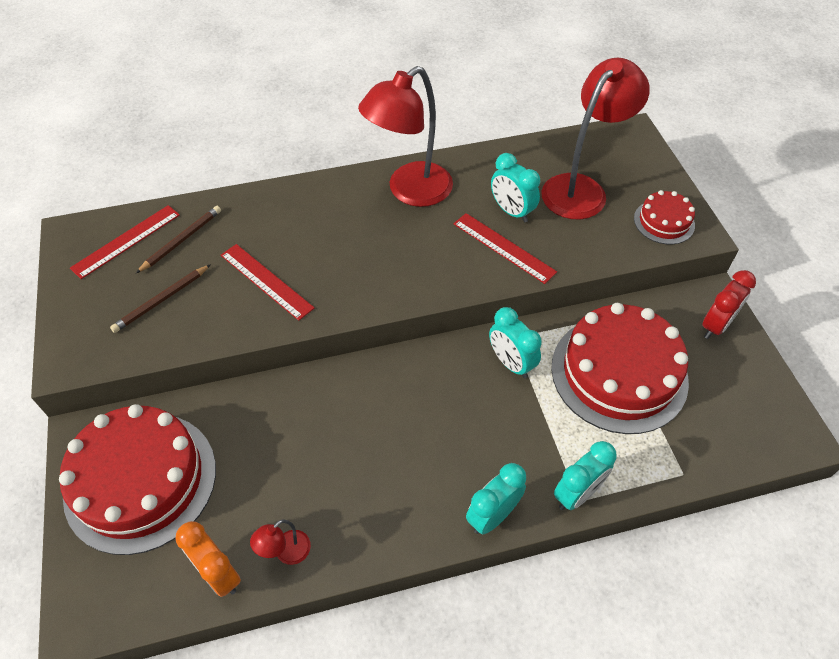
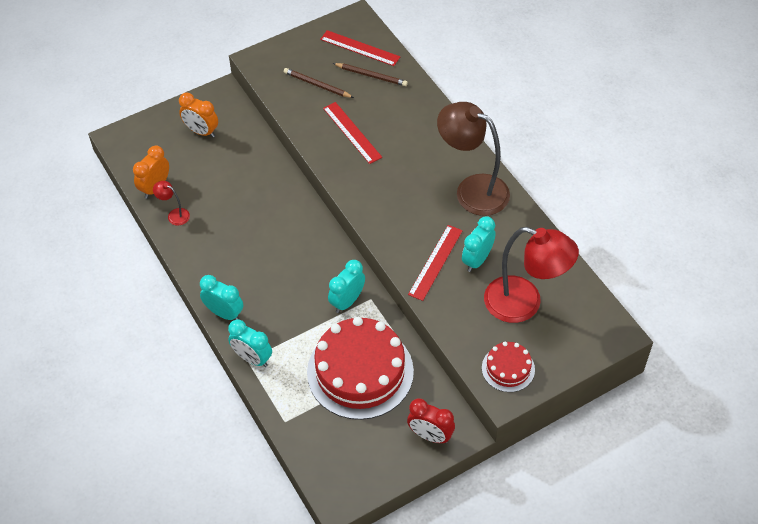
camera: 75 degrees right, 0 degrees up
(141, 481) = (201, 131): red cake -> orange clock
(266, 281) = (352, 132): red ruler -> red ruler turned 60 degrees counterclockwise
(410, 191) = (472, 190): red lamp -> brown lamp

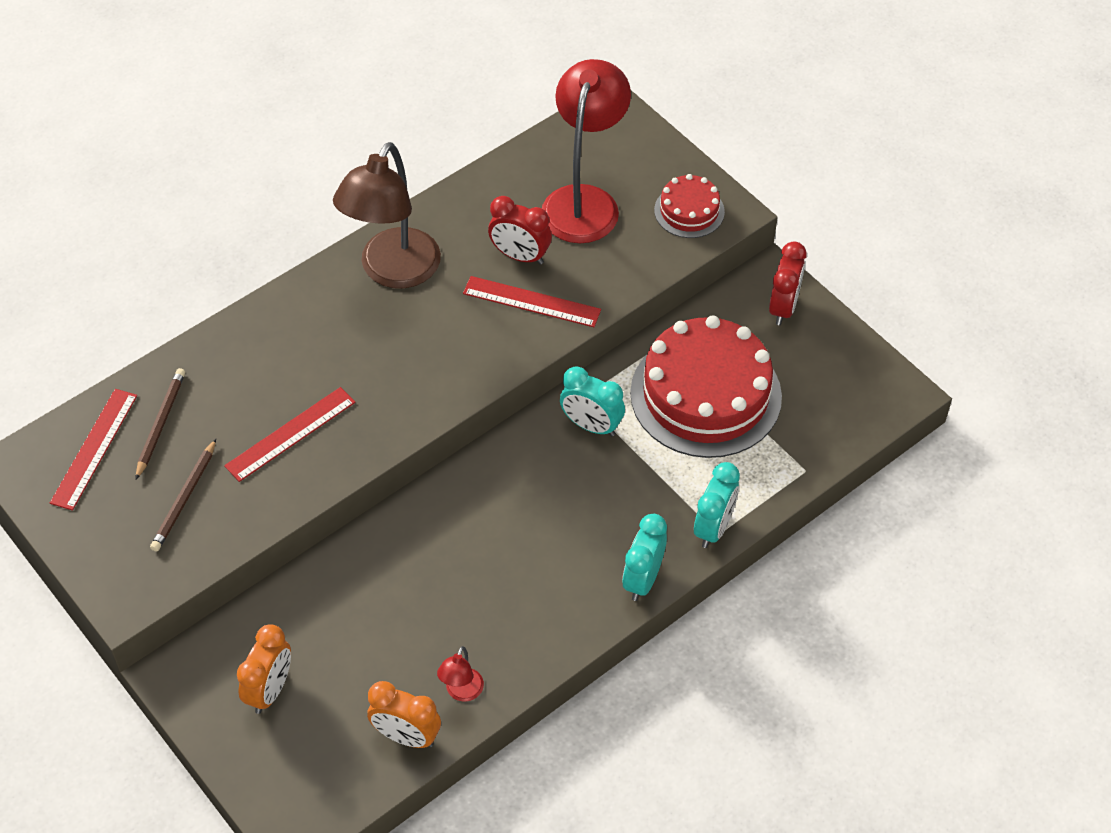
camera: 100 degrees left, 0 degrees up
(477, 260) = (520, 256): turquoise clock -> red clock

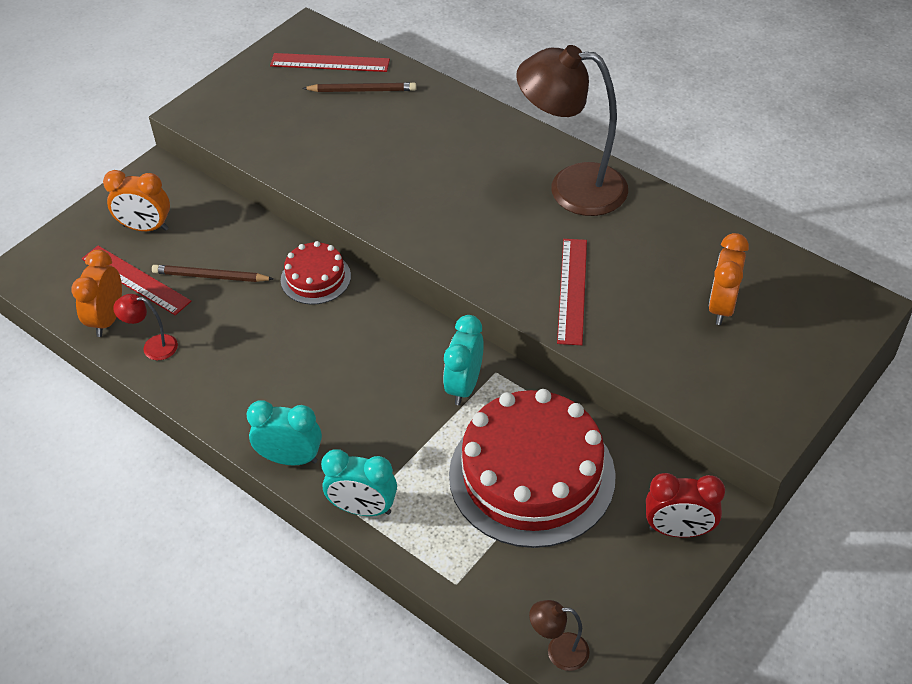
camera: 80 degrees right, 5 degrees down
(184, 498) = (293, 120): brown pencil -> brown pencil (211, 276)
(290, 434) = (371, 163): red ruler -> red ruler (136, 280)
(520, 256) = (627, 271): red clock -> none
(584, 201) = (721, 307): red lamp -> orange clock
(689, 211) = (749, 397): red cake -> red cake (315, 278)
(880, 412) = (558, 651): none -> brown lamp

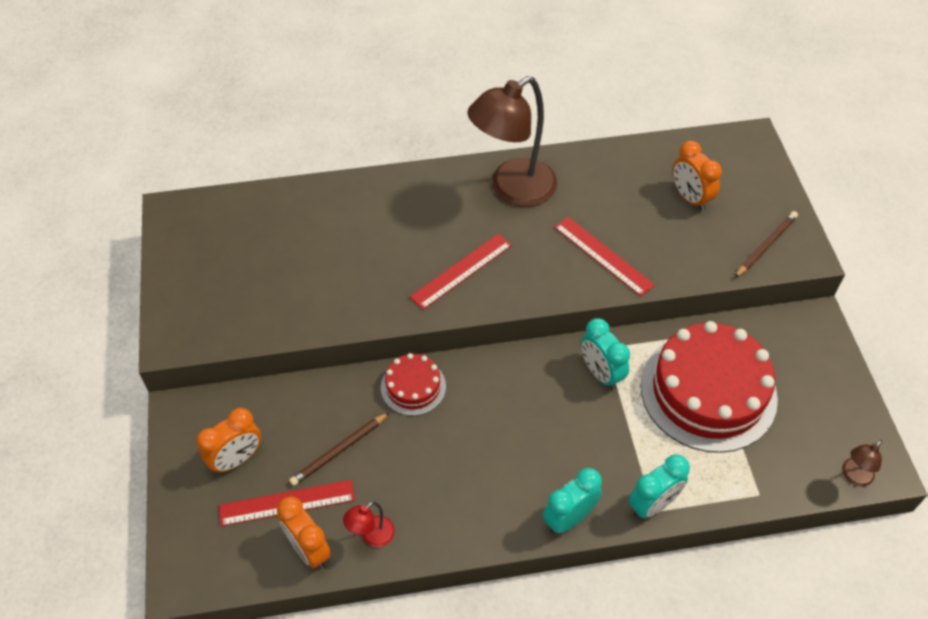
camera: 50 degrees left, 5 degrees up
(330, 62) = (226, 223): red ruler -> red ruler (461, 271)
(362, 90) = (281, 226): brown pencil -> brown pencil (766, 246)
(678, 530) = (814, 350): red clock -> none

